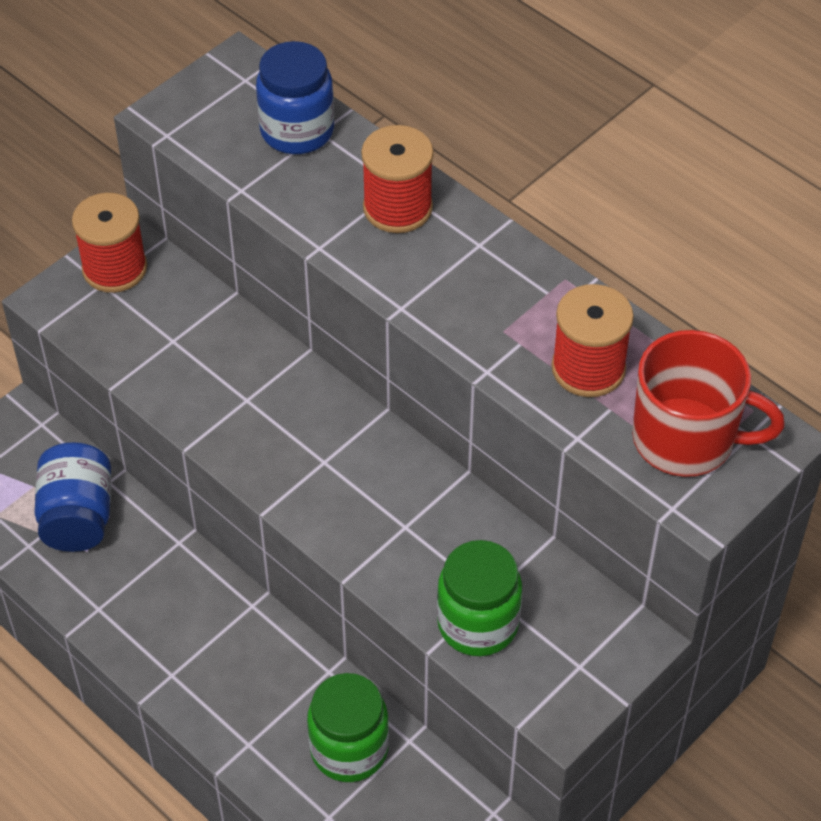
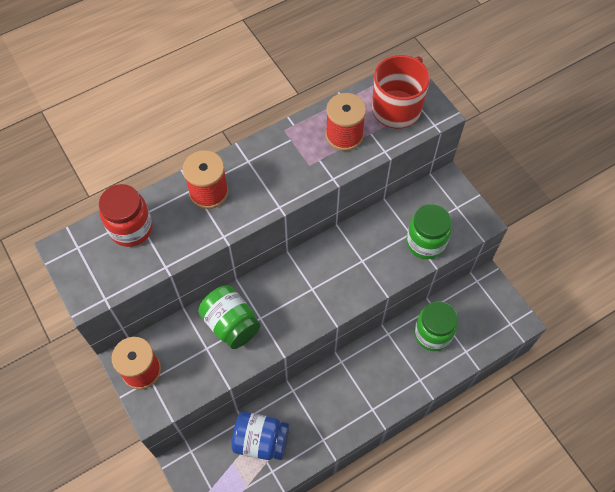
camera: 75 degrees left, 10 degrees up
(224, 362) = (231, 324): none -> green jar
(297, 131) = (131, 228): blue jar -> red jar

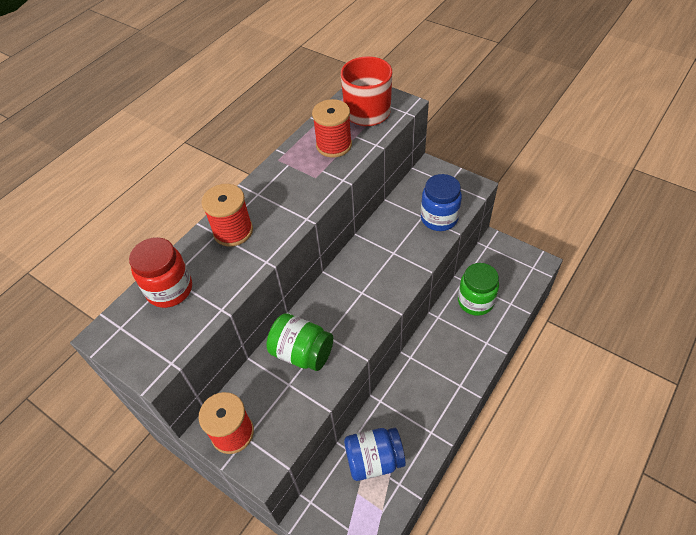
camera: 20 degrees left, 10 degrees down
(425, 243) = (439, 218): green jar -> blue jar

